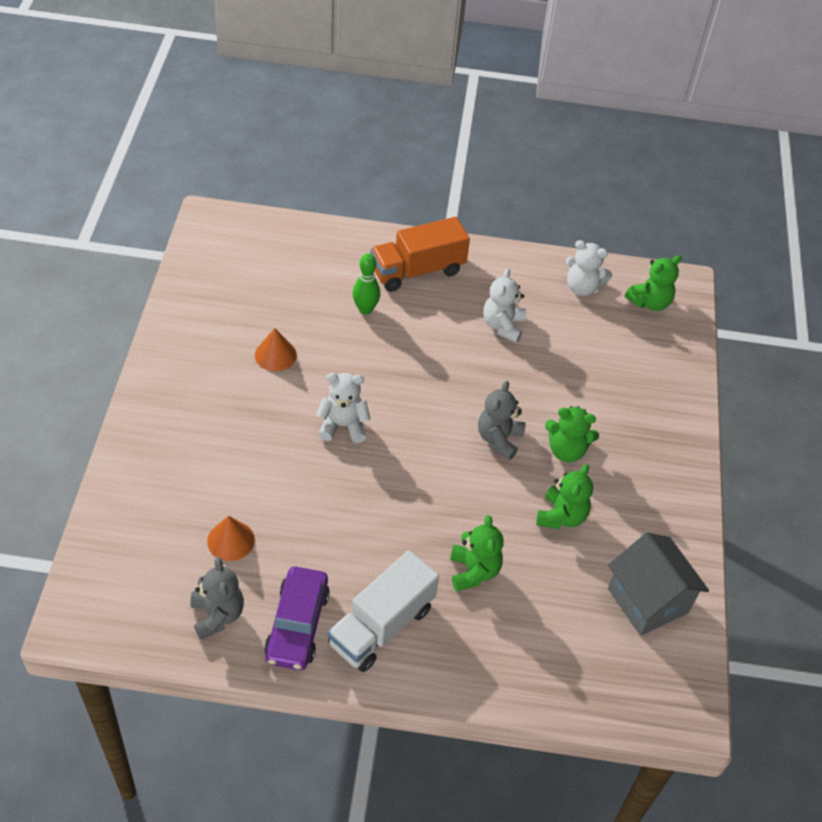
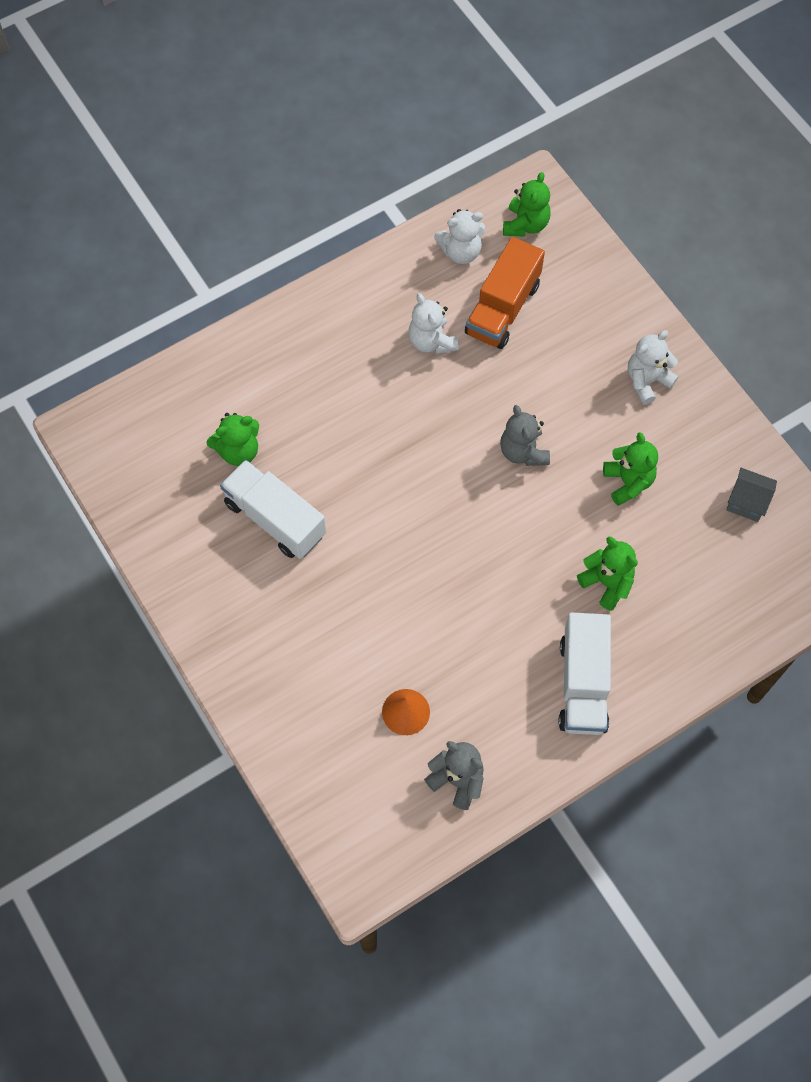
camera: 35 degrees left, 15 degrees up
(275, 355) = (275, 519): orange cone -> white truck
(297, 625) = (522, 736): purple car -> none
(343, 426) = (393, 539): white teddy bear -> white teddy bear (647, 381)
(365, 309) = (306, 414): green bowling pin -> none
(417, 270) = (312, 341): orange truck -> orange truck (502, 309)
(566, 450) = (582, 420): green teddy bear -> green teddy bear (238, 451)
(648, 600) = (747, 502): grey house -> grey house, size x0.58

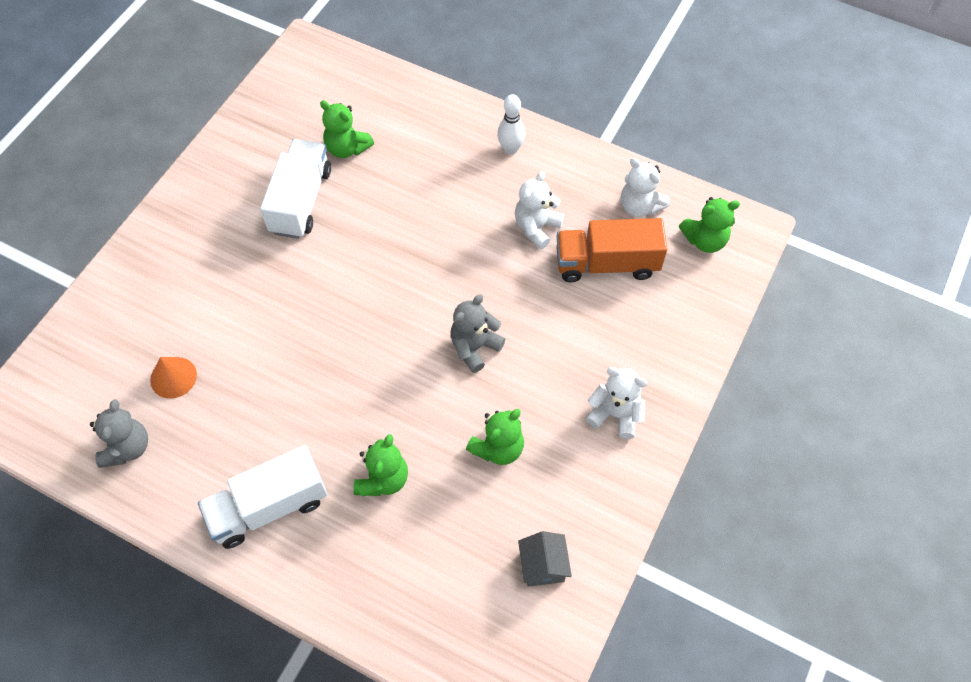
camera: 60 degrees right, 5 degrees down
(332, 317) = (510, 149): none -> white bowling pin

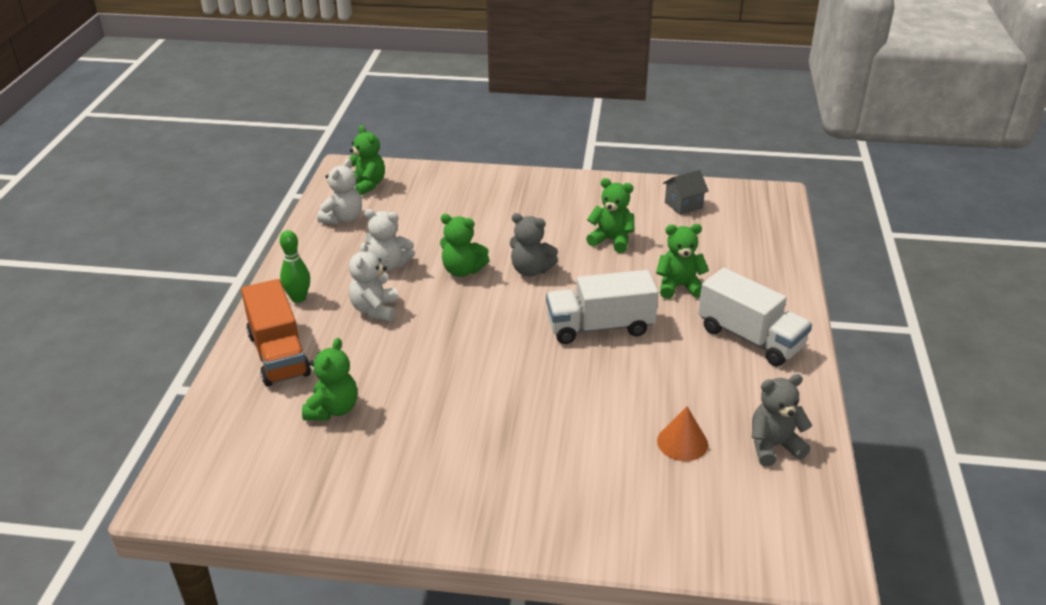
camera: 110 degrees left, 25 degrees down
(301, 201) = (421, 422): white truck -> white truck (599, 327)
(500, 286) = (462, 270): none -> green teddy bear
(510, 149) = (298, 298): white bowling pin -> green bowling pin
(606, 263) = (411, 224): orange truck -> orange truck (278, 354)
(615, 414) = (547, 198): white teddy bear -> white teddy bear (375, 310)

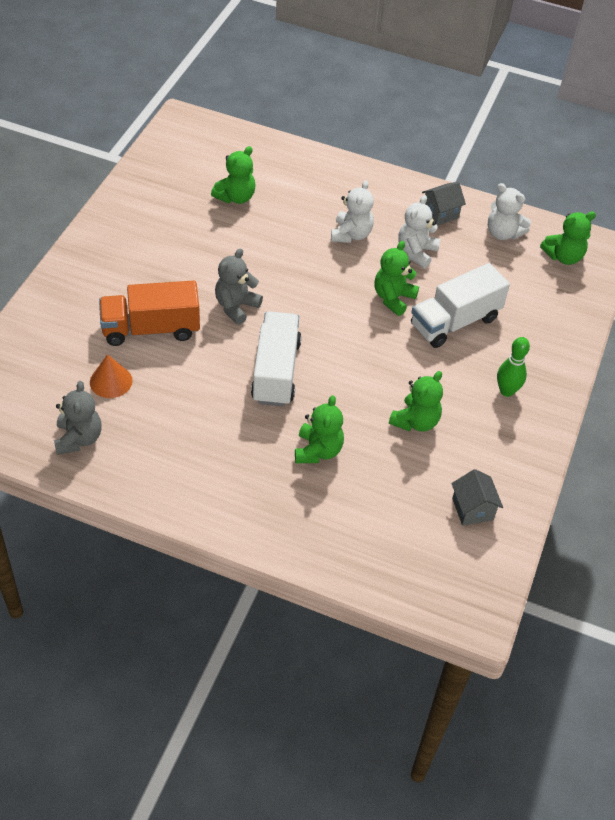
camera: 100 degrees right, 15 degrees up
(278, 354) = (311, 176): orange truck -> orange truck (151, 329)
(298, 298) = (382, 193): green bowling pin -> green bowling pin (506, 391)
(323, 257) = (440, 213): none -> grey house
(333, 409) = (236, 197): green teddy bear -> green teddy bear turned 75 degrees counterclockwise
(375, 310) = (351, 234): white teddy bear -> white teddy bear turned 90 degrees clockwise
(531, 270) = (380, 345): grey teddy bear -> grey teddy bear (236, 306)
(750, 338) = (218, 478): white truck -> white truck (454, 322)

